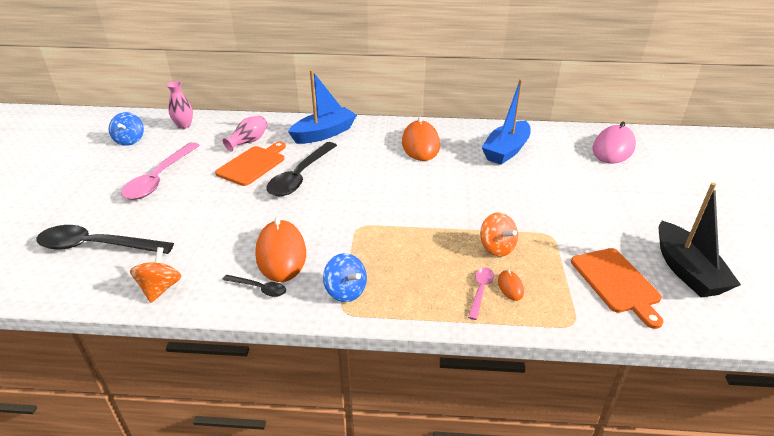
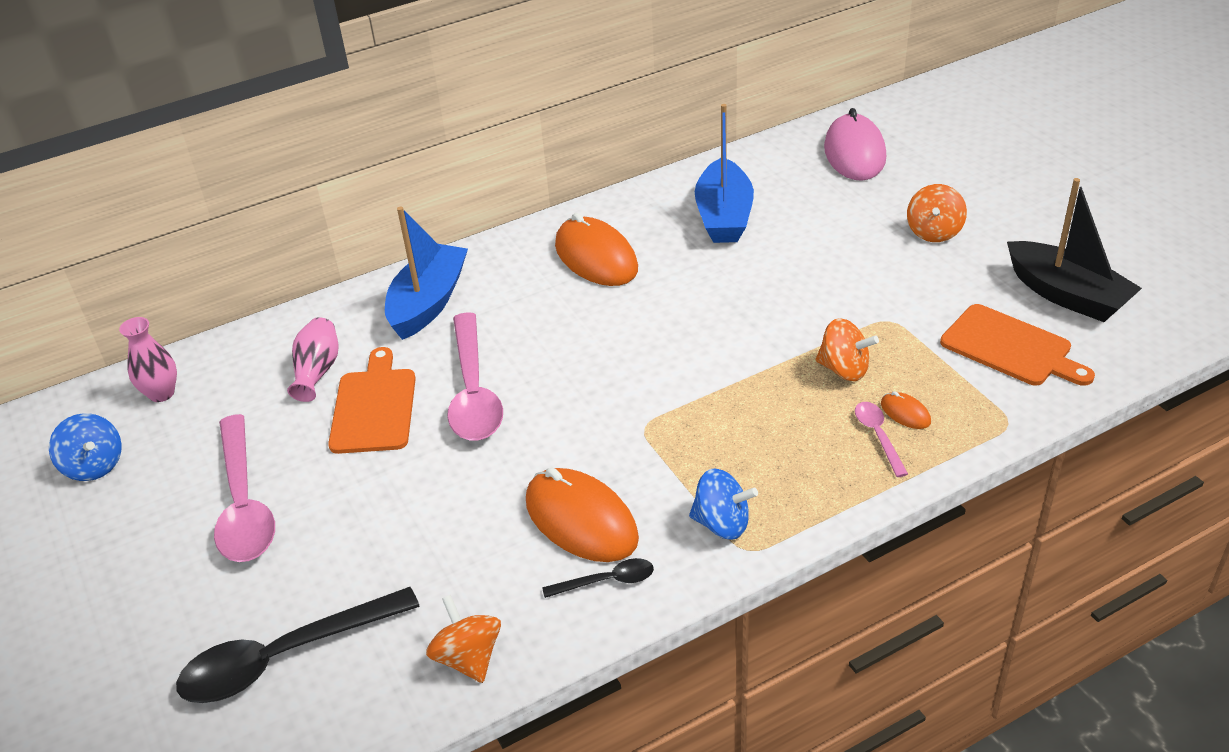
camera: 30 degrees left, 5 degrees up
(300, 176) = (473, 391): black spoon -> pink spoon
(625, 202) = (934, 232): none -> orange spinning top

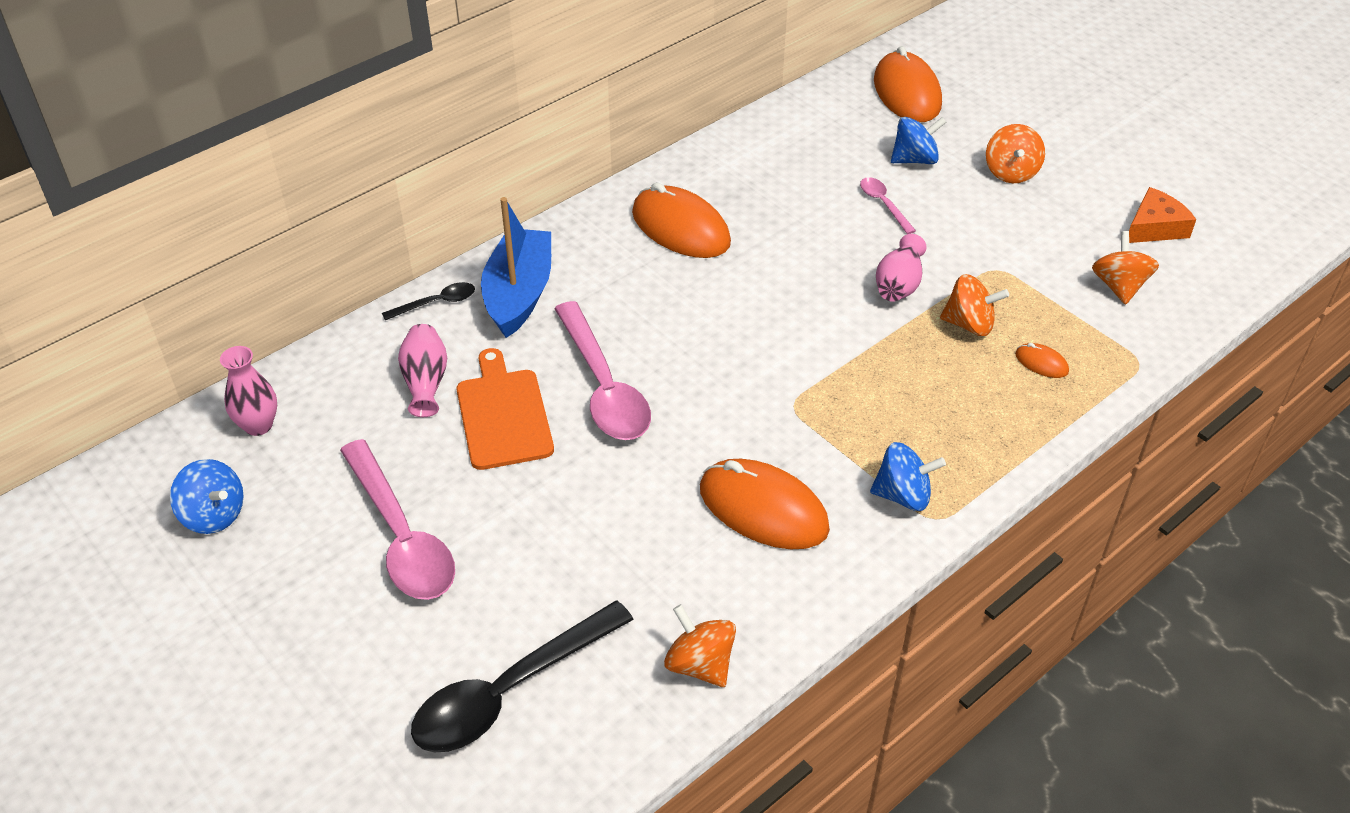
camera: 15 degrees left, 5 degrees up
(607, 581) = (810, 568): black spoon -> black spoon (436, 303)
(724, 216) = (797, 171): blue boat -> none
(786, 326) = (898, 284): none -> pink vase
(841, 213) = (915, 159): none -> blue spinning top
(854, 153) = (907, 93): pink mouse -> orange mouse
(878, 436) = (1023, 389): pink spoon -> pink spoon (883, 204)
(1010, 348) = (1119, 286): orange cutting board -> orange spinning top
(1066, 295) = (1154, 227): black boat -> orange cheese

